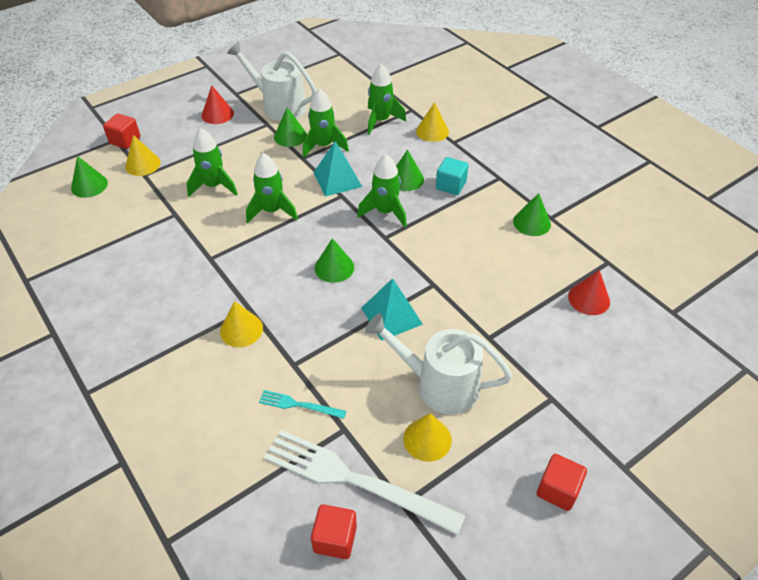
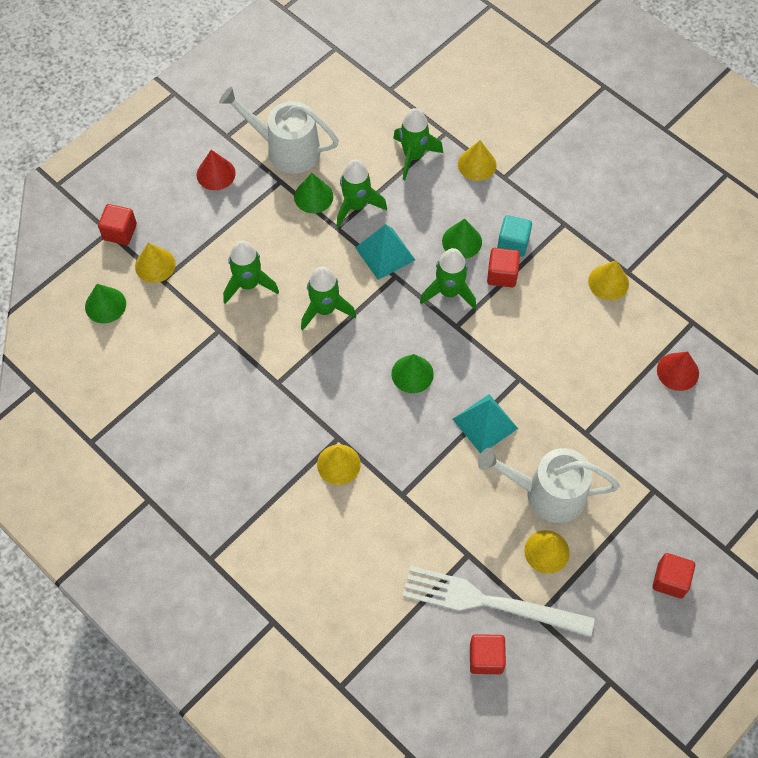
camera: 10 degrees left, 15 degrees up
(299, 405) = (419, 537): turquoise fork -> none
(435, 206) = (502, 275): none -> red cube
(532, 222) = (608, 282): green cone -> yellow cone

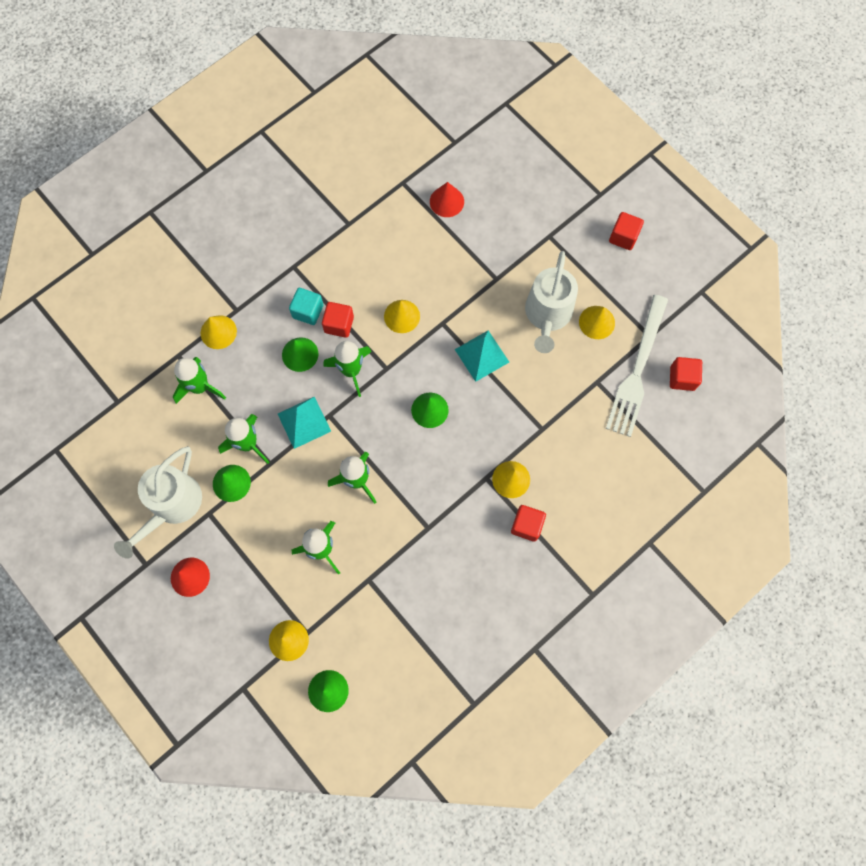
camera: 85 degrees left, 10 degrees up
(120, 232) = (245, 676): red cube -> red cube (526, 525)
(608, 282) = (357, 240): yellow cone -> yellow cone (402, 316)

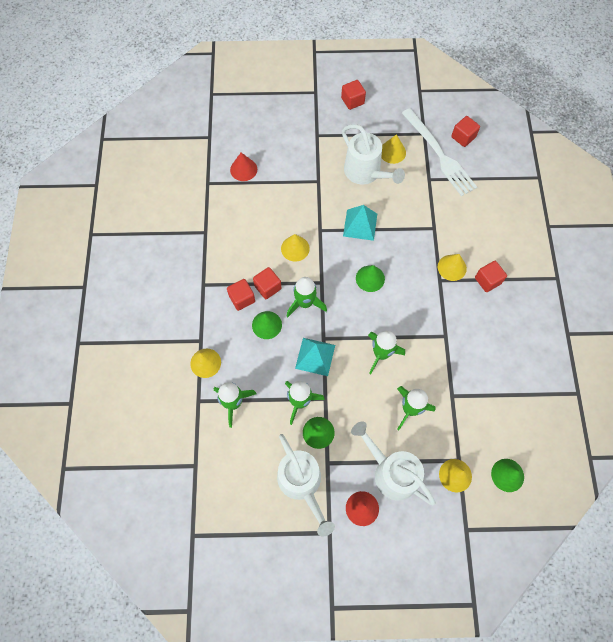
camera: 50 degrees left, 5 degrees down
(245, 577) = (391, 472): none -> white watering can
(308, 311) = (242, 298): turquoise cube -> red cube

